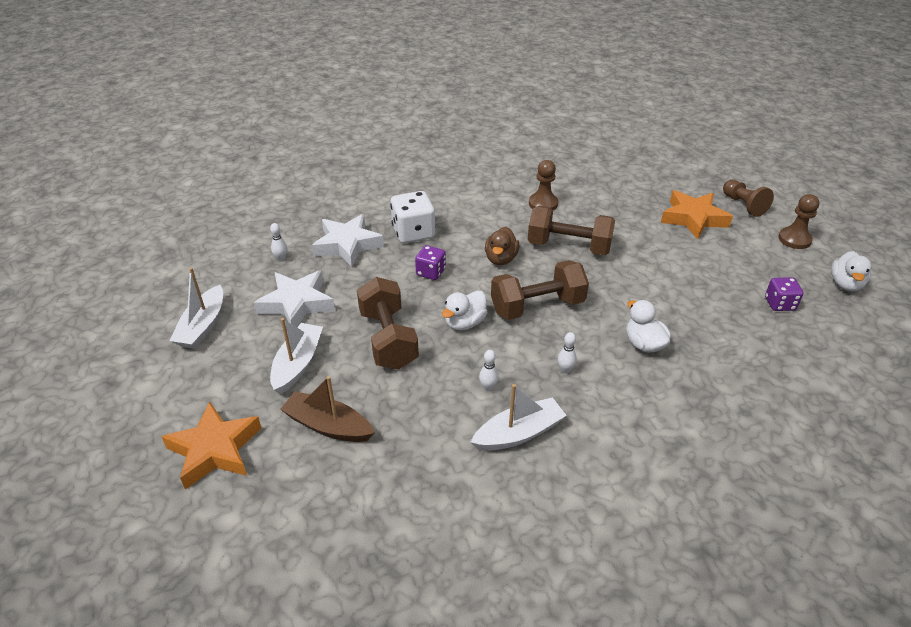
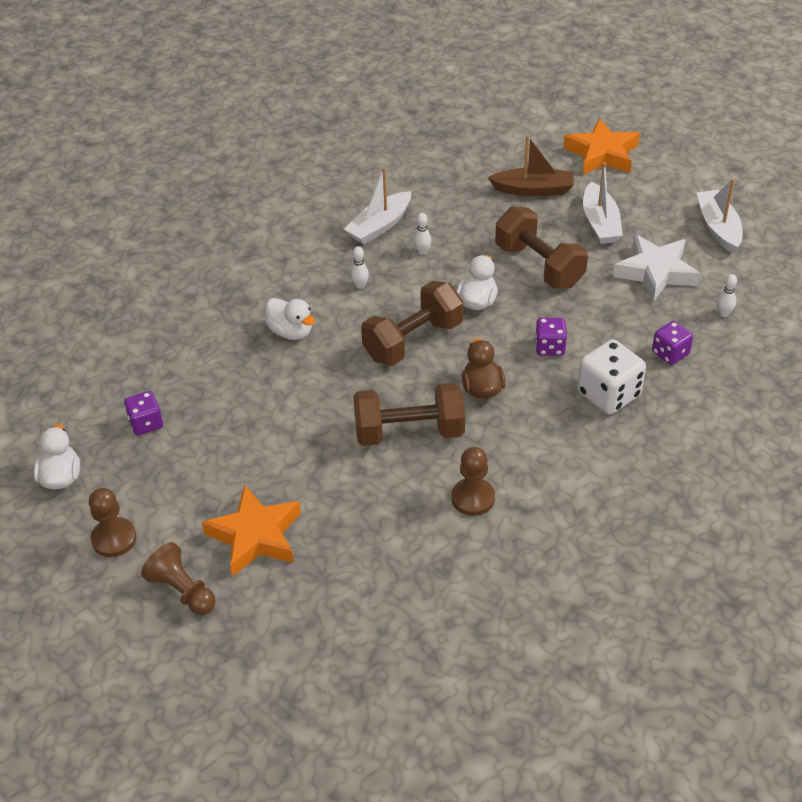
camera: 160 degrees right, 5 degrees up
(347, 245) = (670, 353): white star -> purple dice

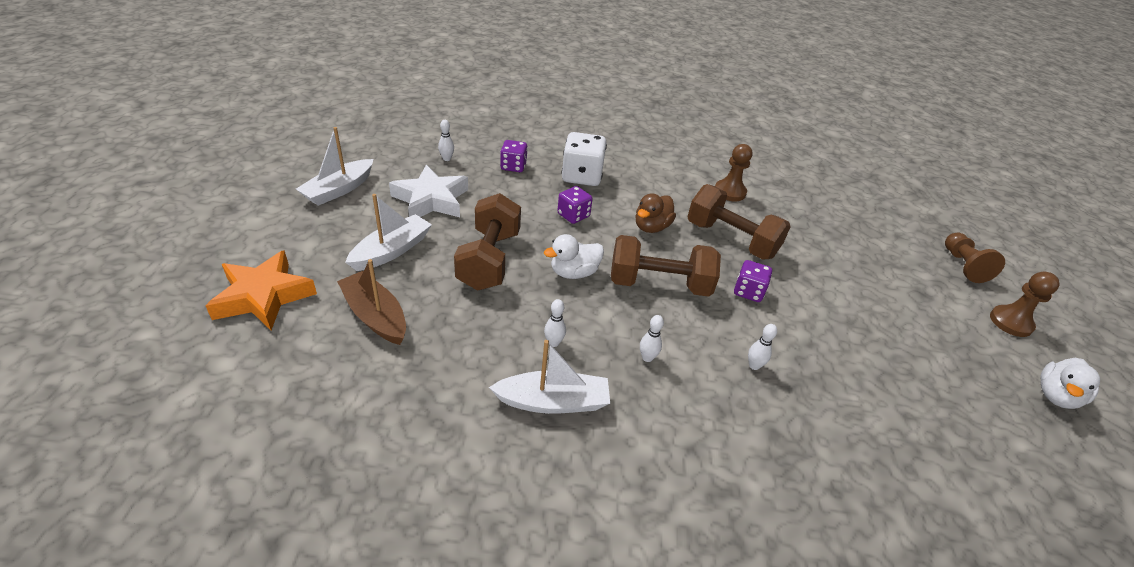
camera: 140 degrees left, 5 degrees down
(146, 423) = (951, 386): purple dice -> purple dice (748, 292)
(255, 536) = (892, 259): orange star -> none
(291, 332) = (754, 365): white duck -> white bowling pin

